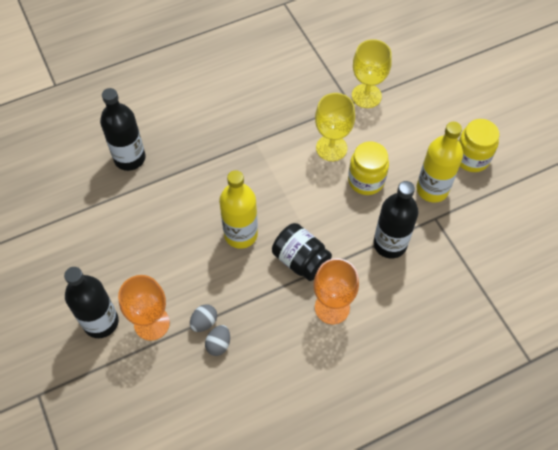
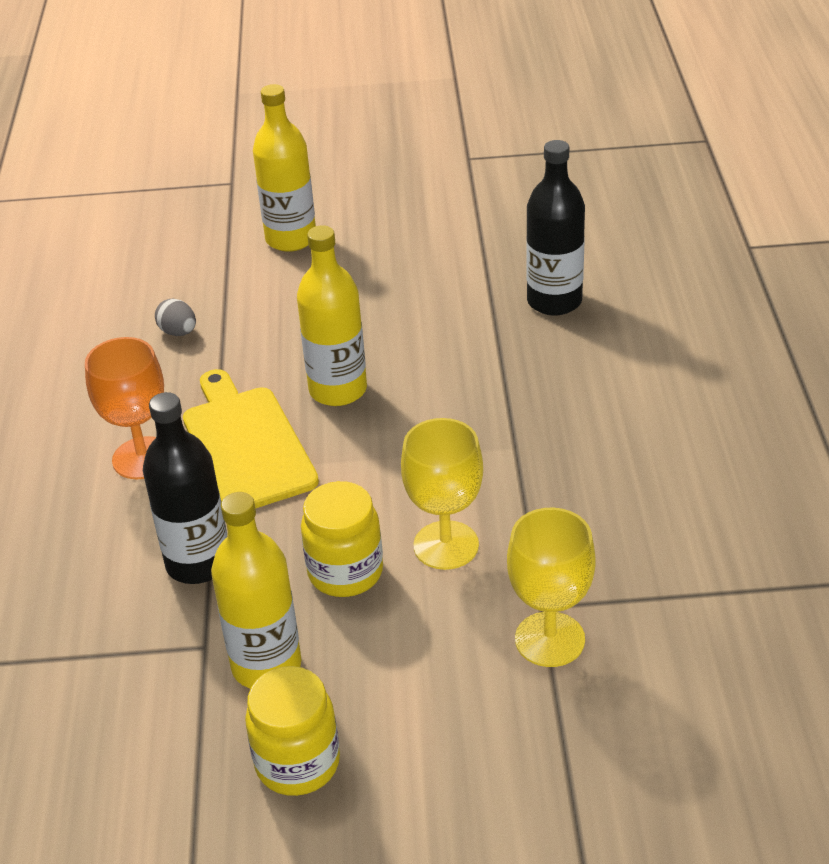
camera: 115 degrees right, 20 degrees down
(101, 322) = (291, 239): black bottle -> yellow bottle
(151, 323) = (256, 279): orange goblet -> none
(204, 322) = (221, 325): grey egg -> none
(300, 260) = (246, 445): black jar -> yellow cutting board

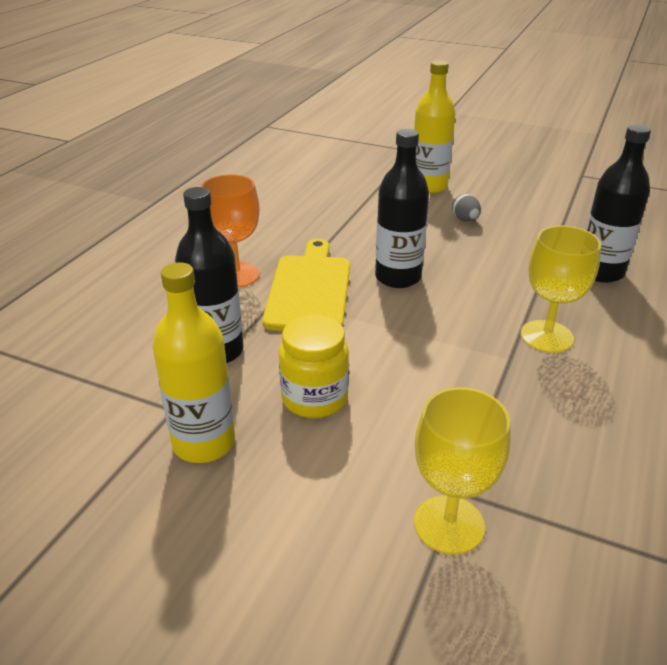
camera: 25 degrees right, 5 degrees down
(178, 332) = (318, 214): grey egg -> grey egg (465, 220)
(297, 763) = (164, 533): yellow jar -> none
(338, 390) = (398, 277): yellow bottle -> black bottle
(446, 545) = (407, 409): yellow goblet -> yellow goblet (546, 336)

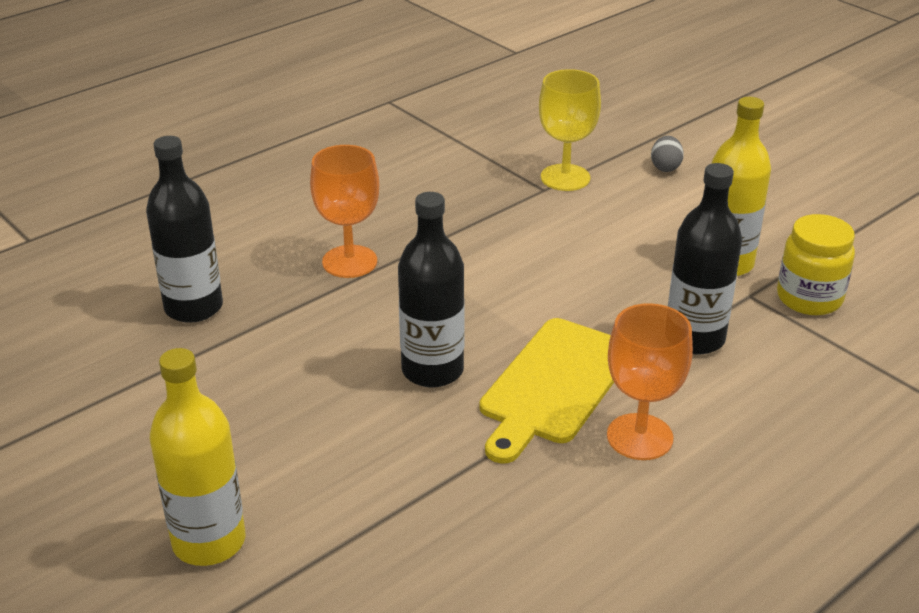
camera: 155 degrees left, 0 degrees up
(314, 398) = (614, 270): yellow jar -> yellow jar (809, 298)
(465, 220) = (244, 439): grey egg -> grey egg (665, 167)
(546, 336) = (349, 262): yellow goblet -> orange goblet

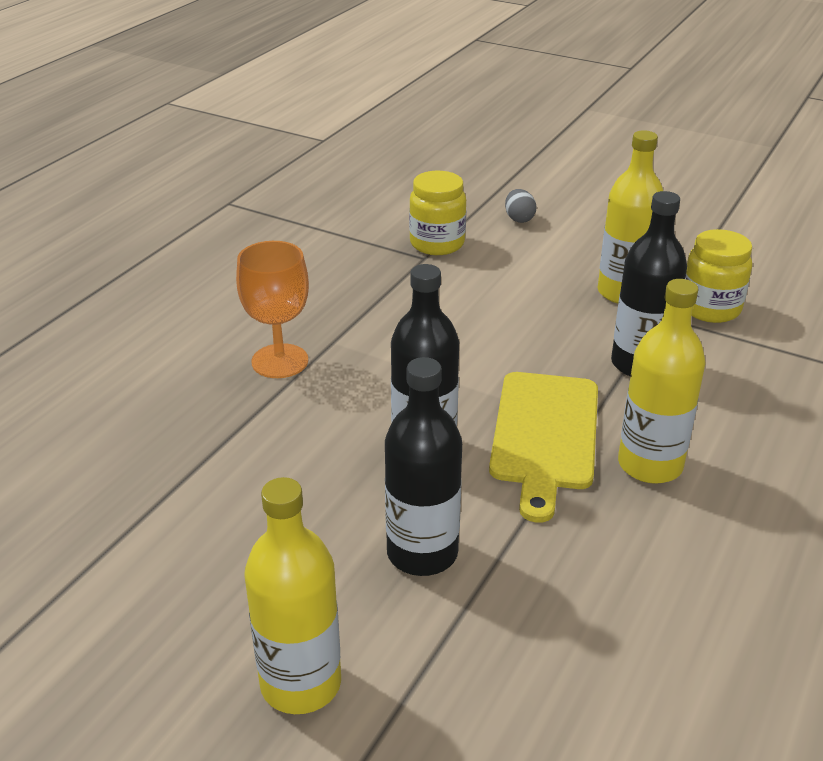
camera: 20 degrees left, 0 degrees up
(193, 307) = (143, 441): black bottle -> black bottle (422, 553)
(565, 177) = (437, 244): yellow goblet -> yellow jar
(639, 437) = (650, 465): orange goblet -> yellow bottle

